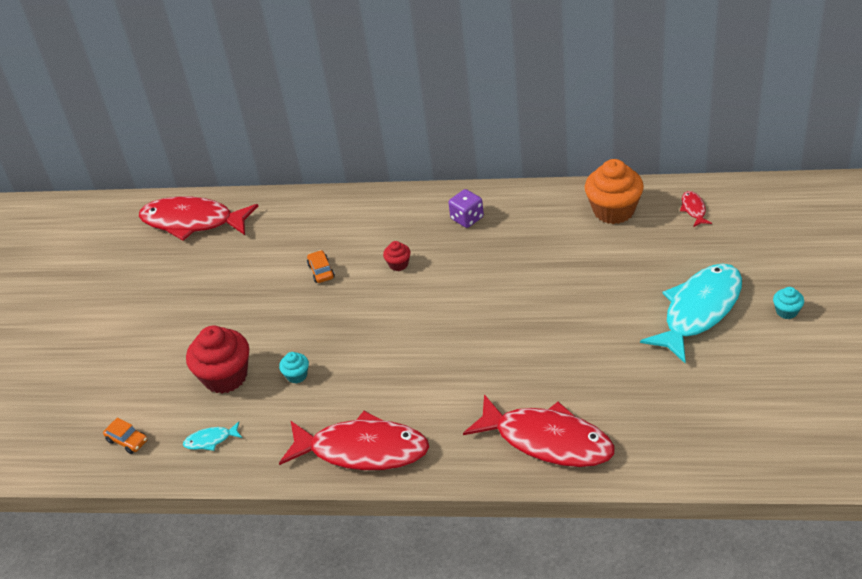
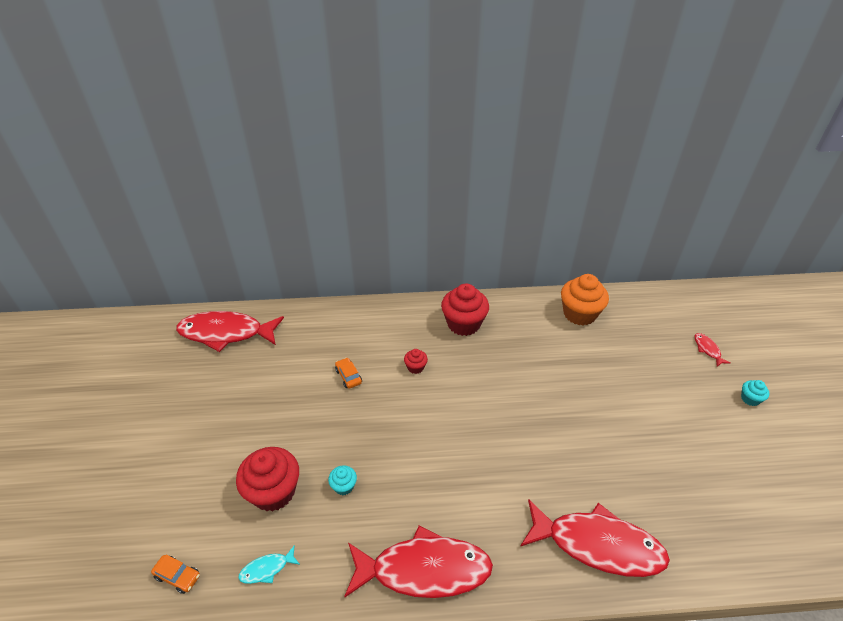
camera: 15 degrees left, 0 degrees up
(467, 218) = (463, 324): purple dice -> red cupcake
(693, 209) = (641, 311): red fish -> red fish (707, 349)
(699, 311) = (680, 401): turquoise fish -> none

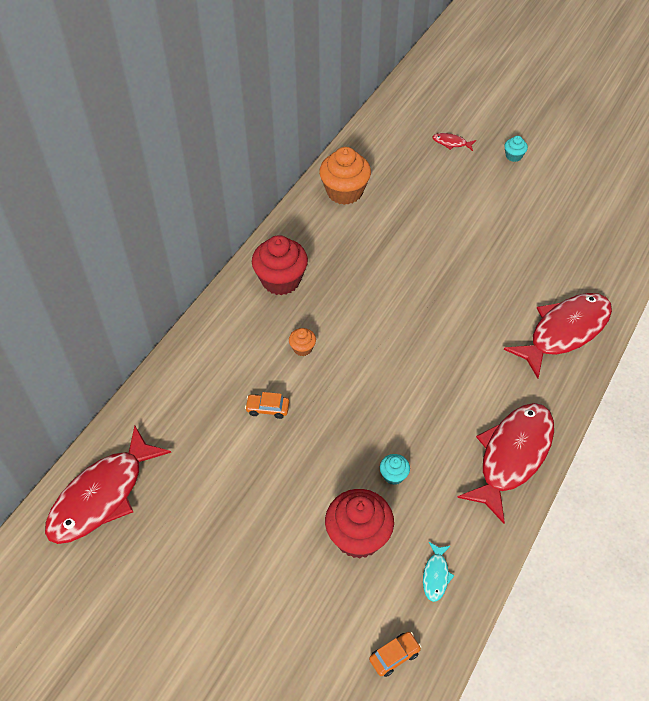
camera: 55 degrees left, 10 degrees up
(415, 367) = (302, 348): red cupcake -> orange cupcake

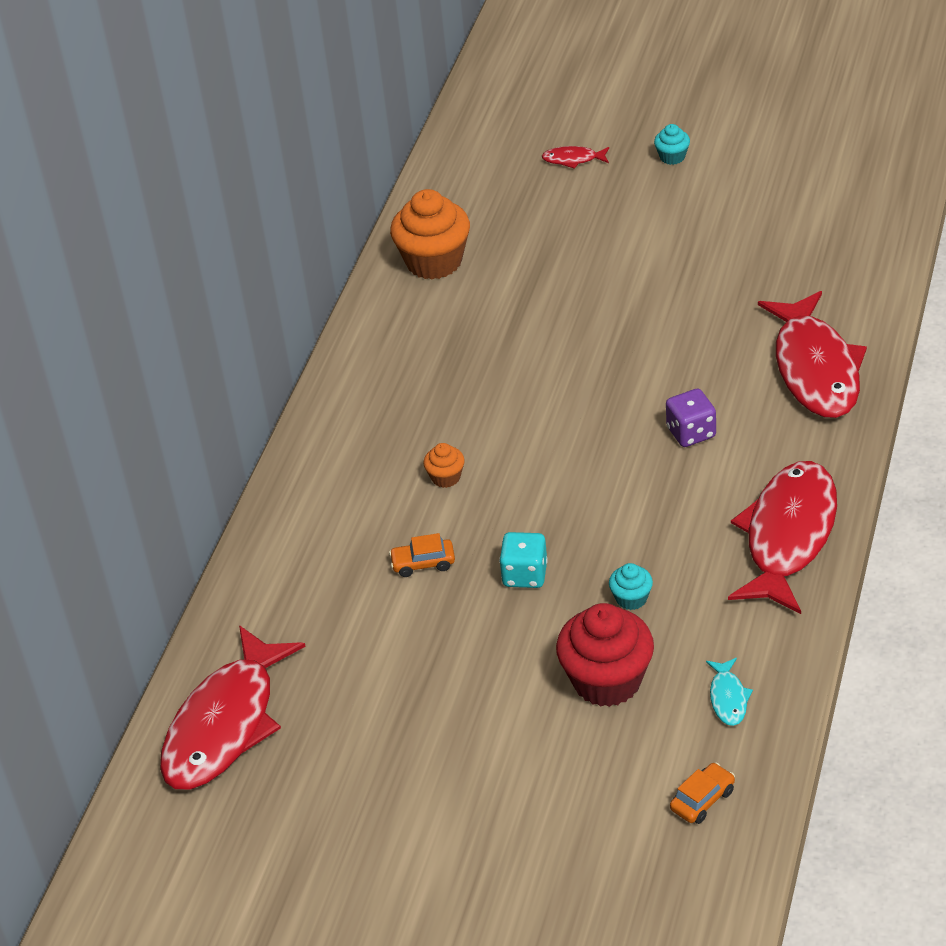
camera: 10 degrees left, 10 degrees down
(281, 280) = (381, 399): red cupcake -> none
(329, 436) = (525, 575): none -> turquoise dice
(469, 358) = (691, 433): none -> purple dice
(564, 332) = (815, 368): red fish -> red fish turned 135 degrees clockwise

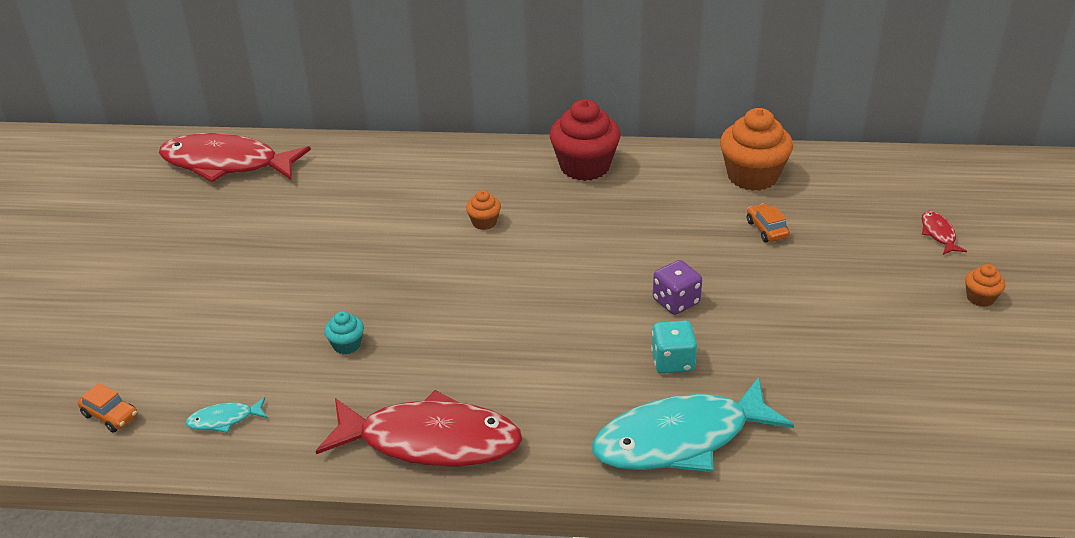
camera: 75 degrees right, 5 degrees down
(423, 563) = (385, 225): orange car -> orange car (767, 229)
(525, 575) = (374, 280): turquoise dice -> turquoise dice (672, 361)
(607, 680) = (252, 342): red cupcake -> red cupcake (585, 166)
(672, 157) = (980, 298): turquoise cupcake -> orange cupcake
(691, 433) = (564, 358): purple dice -> purple dice (676, 301)
(815, 368) = (680, 439): red fish -> turquoise fish

